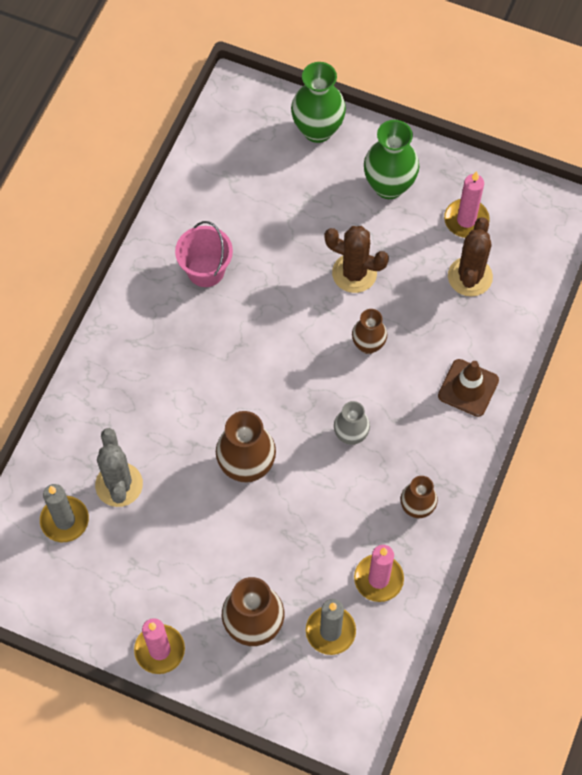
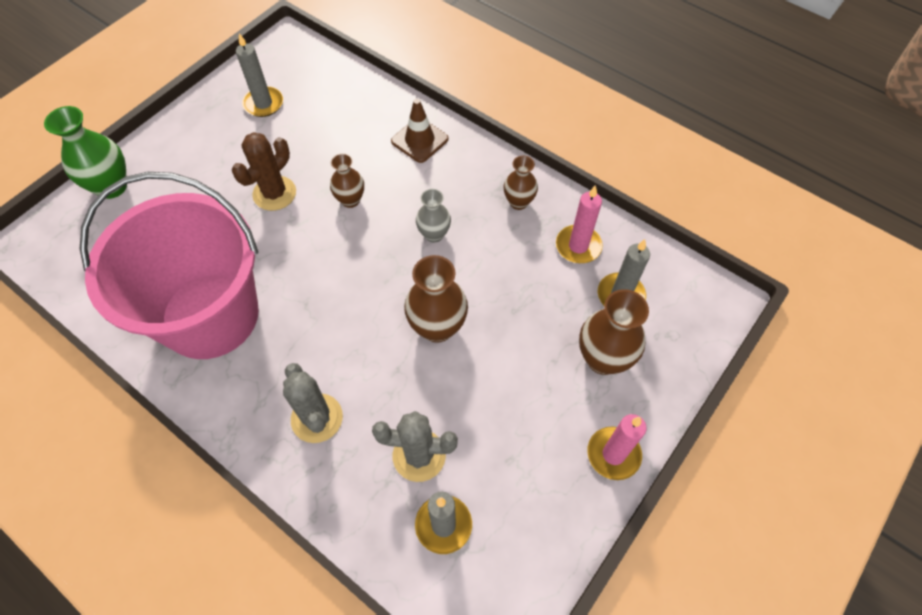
camera: 75 degrees left, 5 degrees down
(132, 392) = (317, 418): none -> grey cactus
(206, 270) = (210, 315): pink bucket -> pink bucket, size x2.38
(389, 186) = (201, 148): green vase -> none
(466, 220) = (263, 103): pink candle -> grey candle
(470, 277) = (317, 114): brown cactus -> none

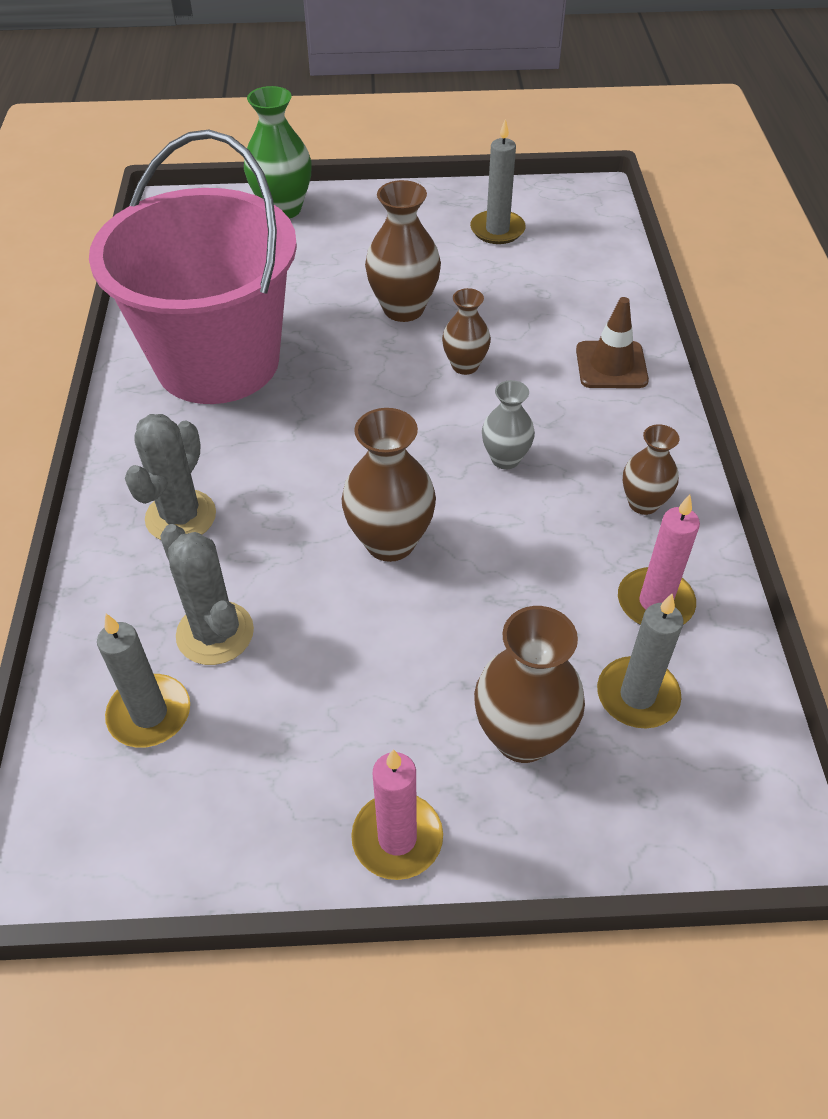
camera: 50 degrees right, 10 degrees down
(274, 193) = (403, 309): brown cactus -> brown vase

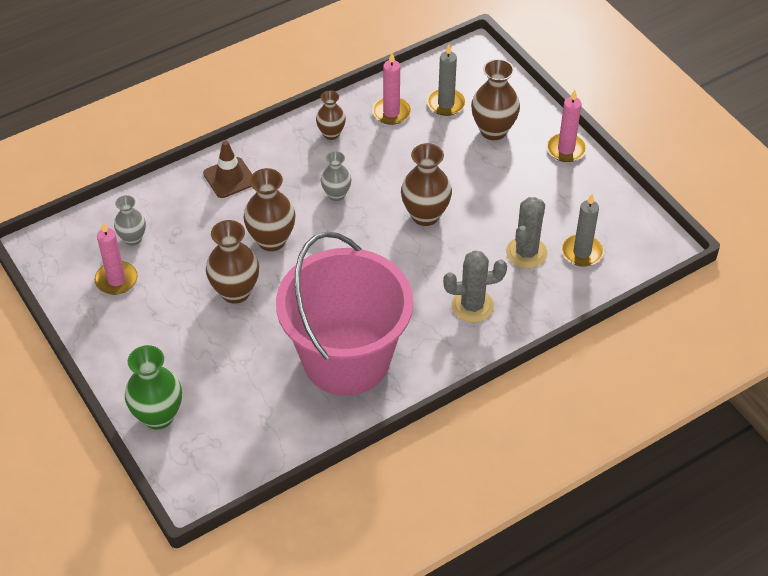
camera: 120 degrees left, 0 degrees up
(465, 366) = (271, 240): brown vase -> brown vase, size x1.63
(497, 230) = (116, 280): grey candle -> pink candle
(555, 257) = (133, 239): none -> grey vase

